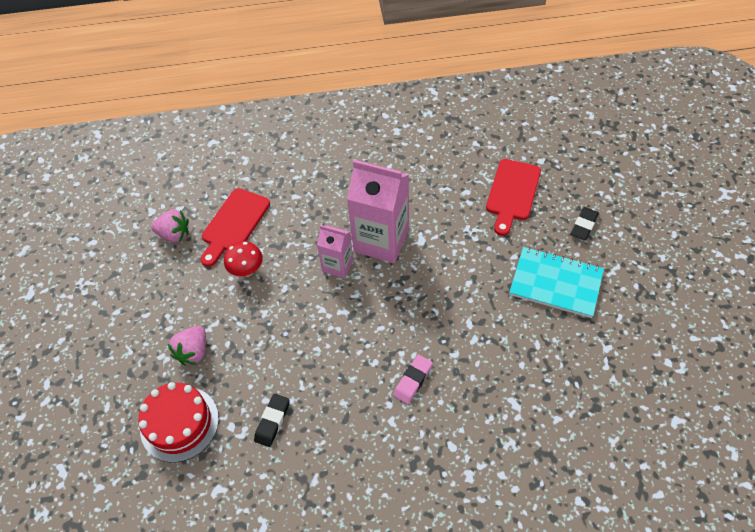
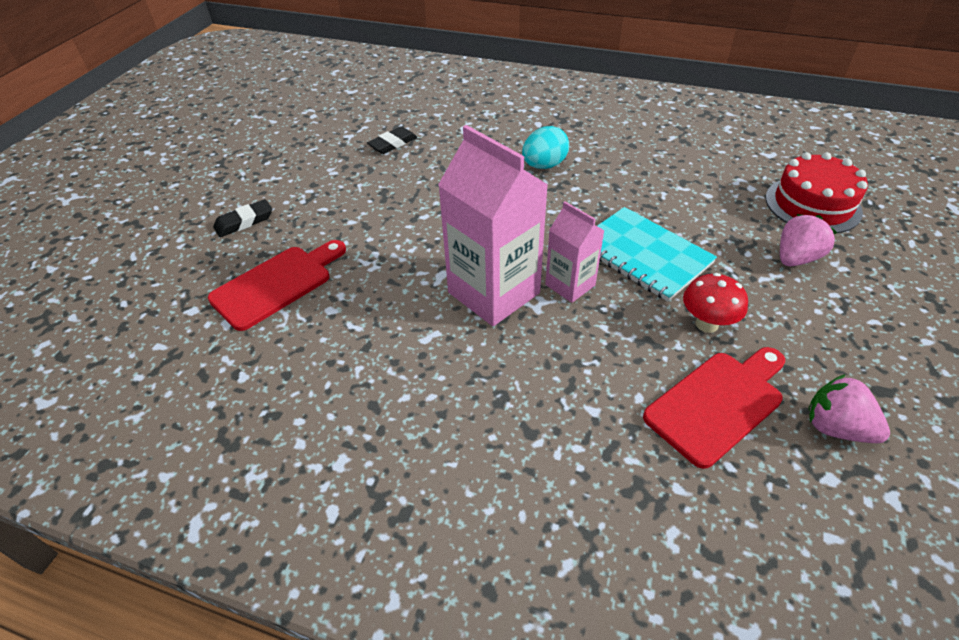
camera: 155 degrees left, 10 degrees down
(272, 421) = (704, 179): black eraser -> black eraser (393, 144)
(413, 380) = (544, 165): pink eraser -> turquoise egg
(555, 283) = (337, 187): turquoise notebook -> turquoise notebook (643, 255)

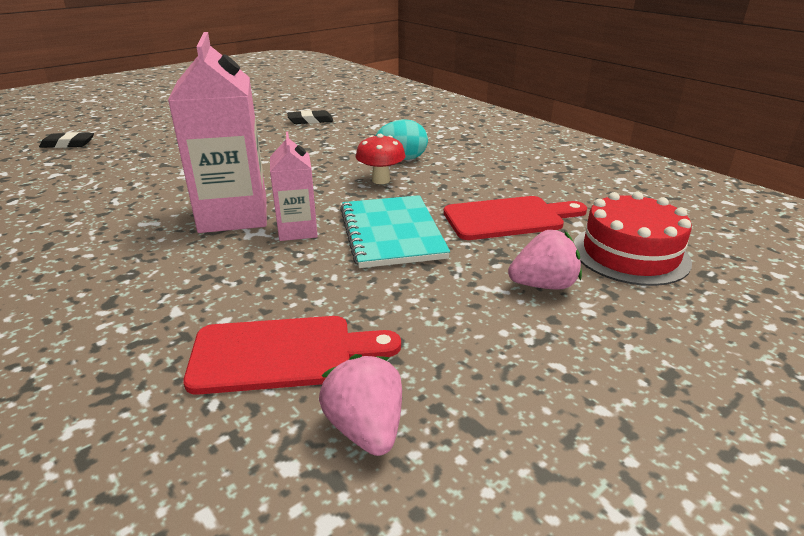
camera: 30 degrees right, 15 degrees down
(244, 222) = (151, 133): black eraser -> black eraser (68, 144)
(277, 284) = (113, 166): red cutting board -> red cutting board (509, 218)
(706, 324) = (369, 297): red mushroom -> red mushroom (381, 180)

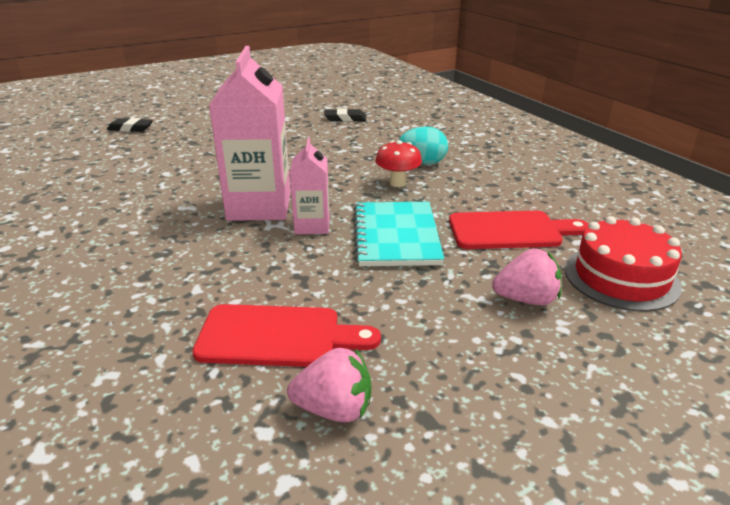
camera: 10 degrees right, 0 degrees up
(366, 428) = (334, 409): pink strawberry -> pink strawberry turned 105 degrees clockwise

